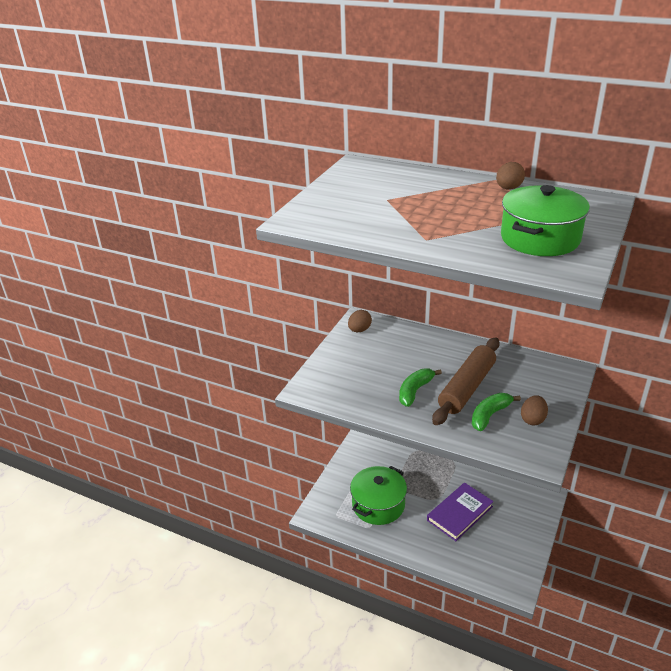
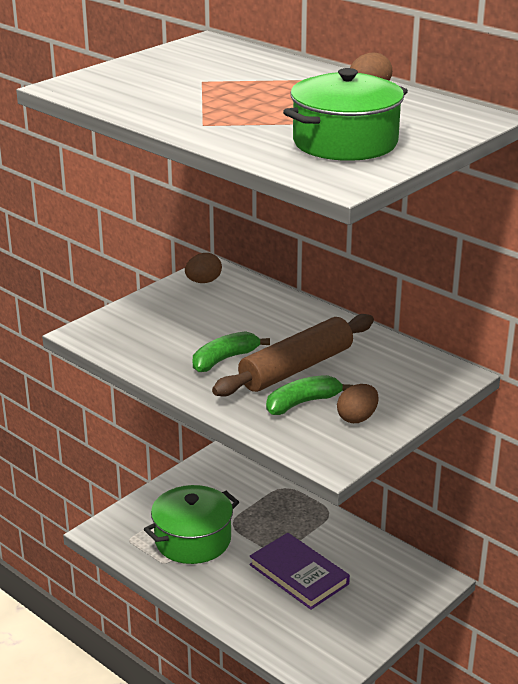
camera: 15 degrees right, 5 degrees down
(459, 513) = (299, 574): purple book -> purple book turned 75 degrees clockwise

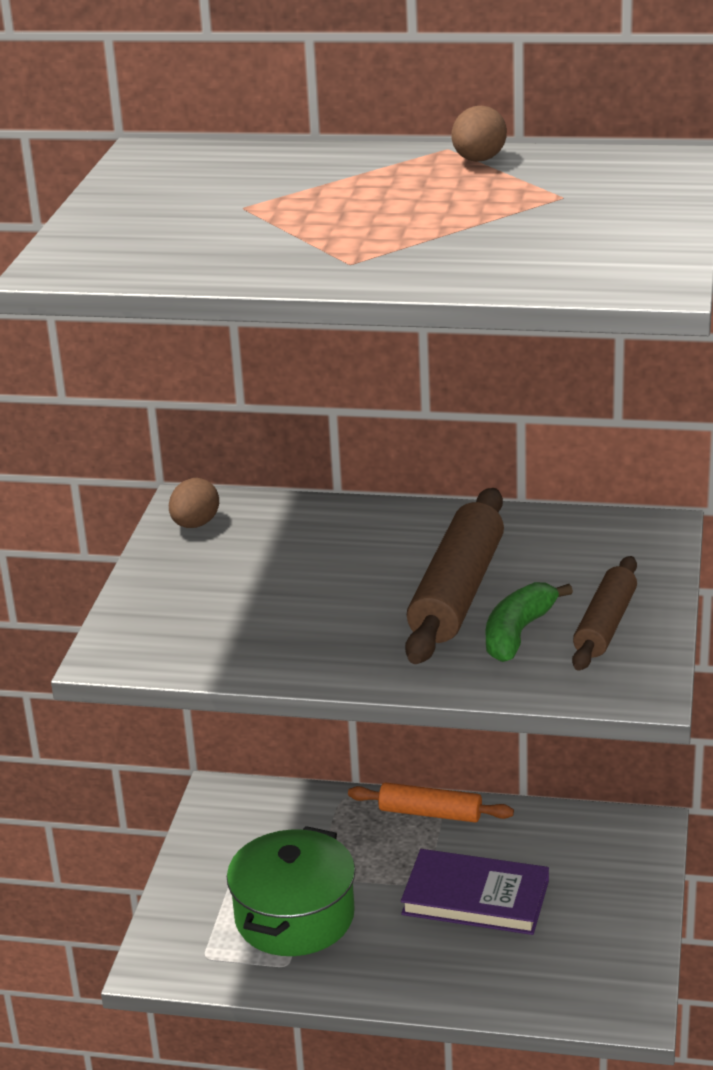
camera: 30 degrees left, 0 degrees up
(224, 359) = (351, 616): green banana -> none
(319, 517) = (430, 813): none -> orange rolling pin
(345, 142) = (568, 234): green pot -> none
(357, 418) = (605, 625): brown egg -> brown rolling pin

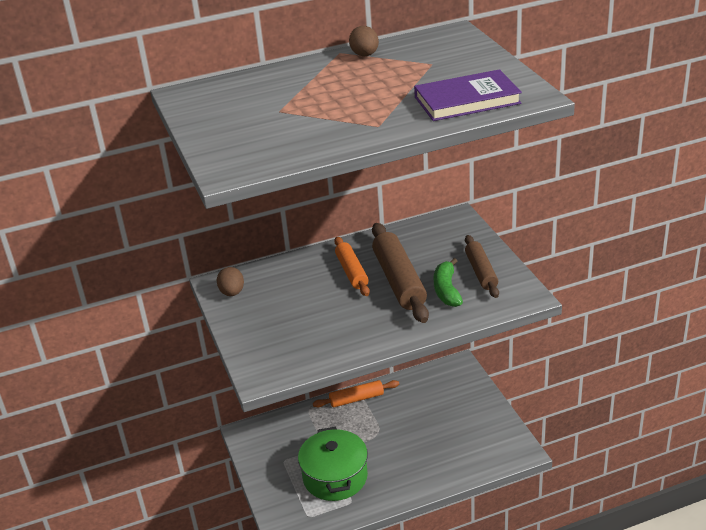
camera: 30 degrees left, 5 degrees up
(398, 554) = (352, 272): none -> orange rolling pin
(475, 897) = (411, 430): purple book -> purple book (467, 100)

